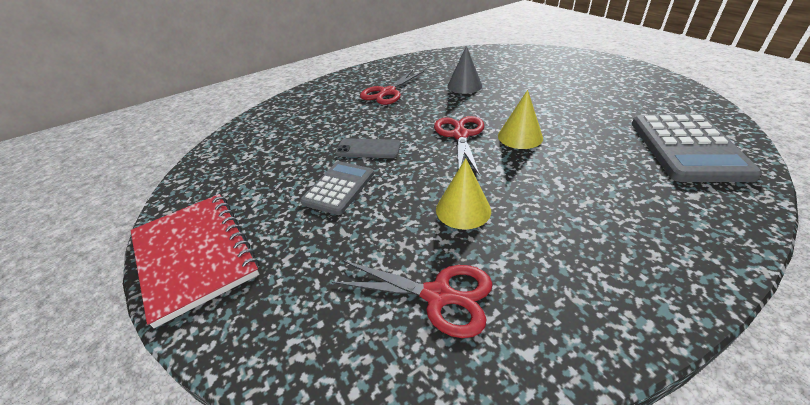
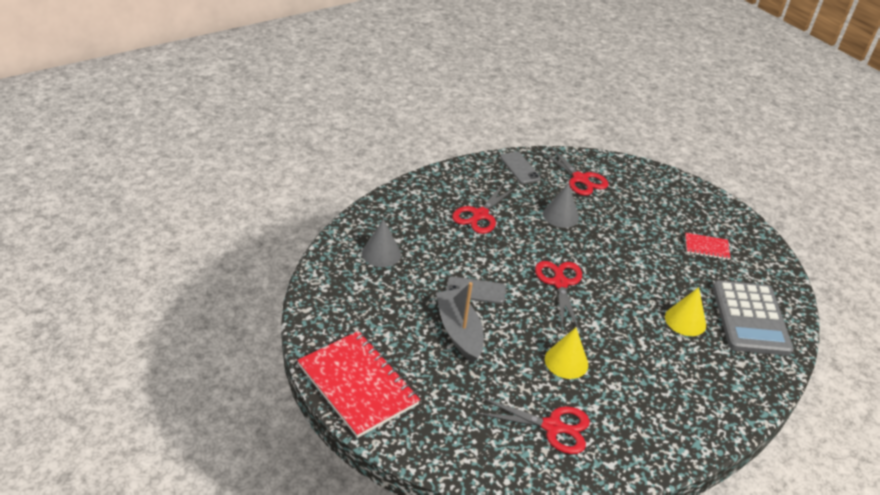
camera: 10 degrees left, 0 degrees up
(283, 127) = (381, 253): none -> grey cone
(339, 188) = (459, 331): grey calculator -> grey boat
(429, 60) = (519, 168): none -> grey phone
(484, 61) = (580, 179): none -> red scissors
(520, 137) = (614, 291): yellow cone -> yellow cone (685, 321)
(615, 94) = (706, 247): none -> red notebook

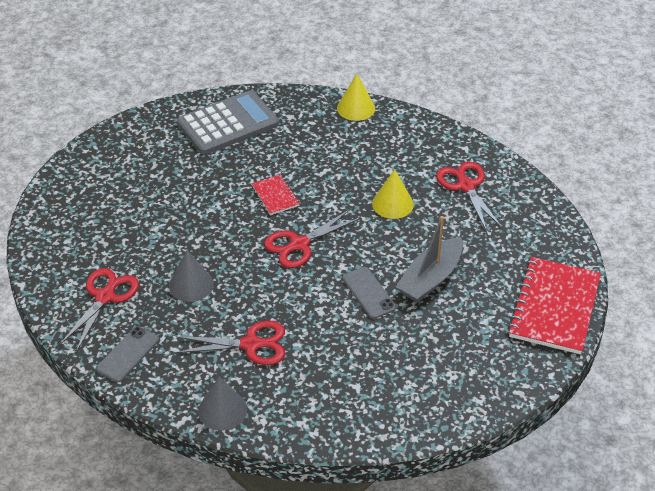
camera: 120 degrees left, 5 degrees up
(381, 253) = (390, 386): grey cone -> grey cone (222, 410)
(685, 321) = (269, 157): yellow cone -> yellow cone (356, 108)
(706, 247) = (147, 172): red notebook -> red notebook (275, 196)

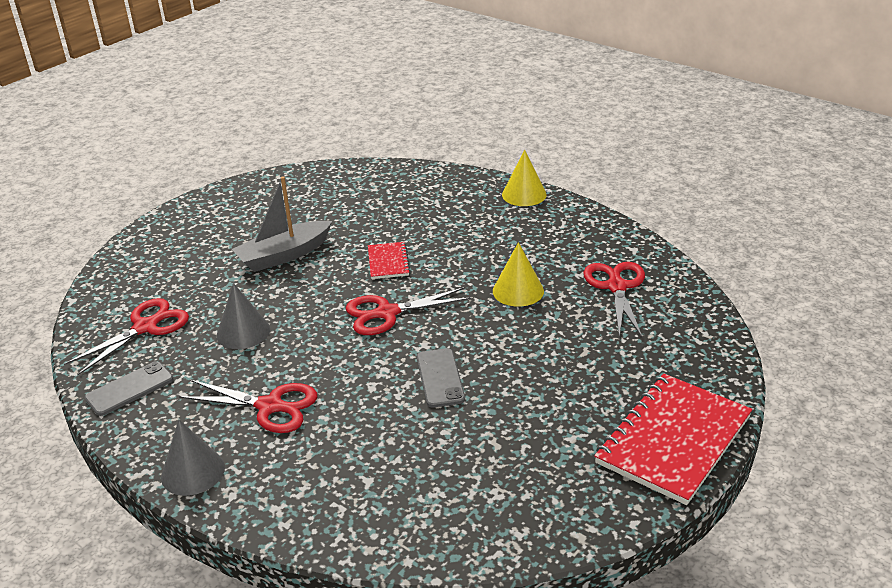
camera: 20 degrees right, 10 degrees down
(228, 124) = (377, 190): grey calculator -> none
(430, 279) = (524, 377): grey boat -> grey boat (284, 255)

